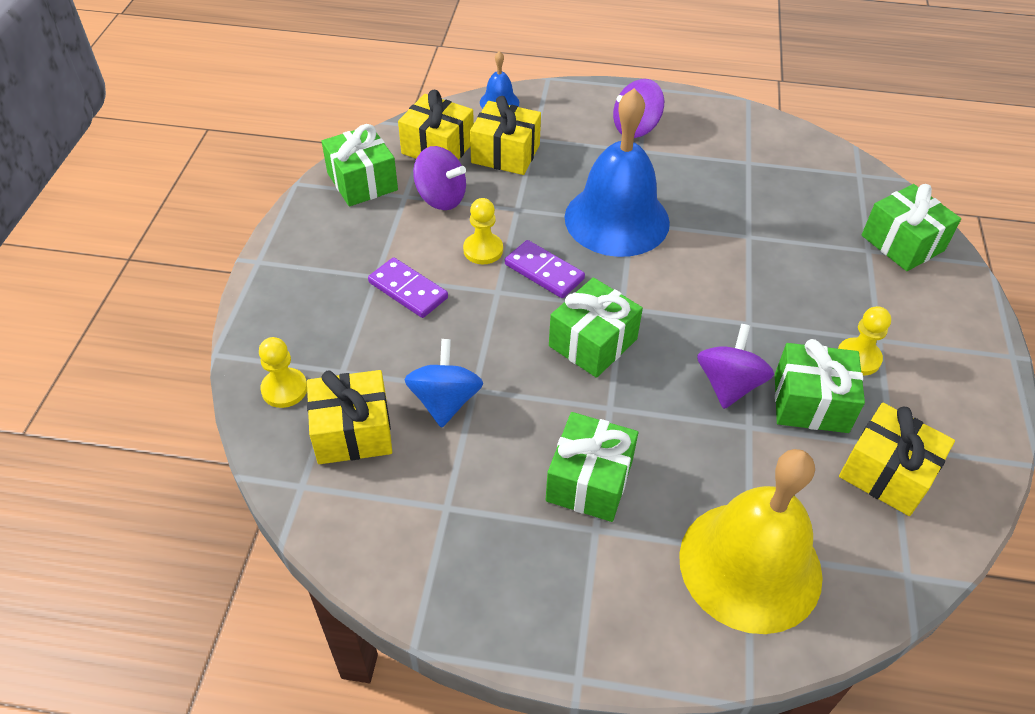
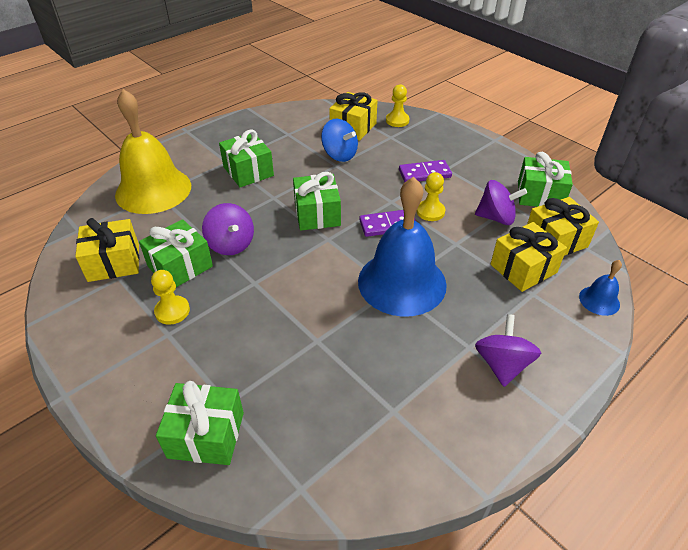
camera: 130 degrees right, 5 degrees down
(441, 198) = (496, 218): purple spinning top -> purple spinning top turned 150 degrees counterclockwise

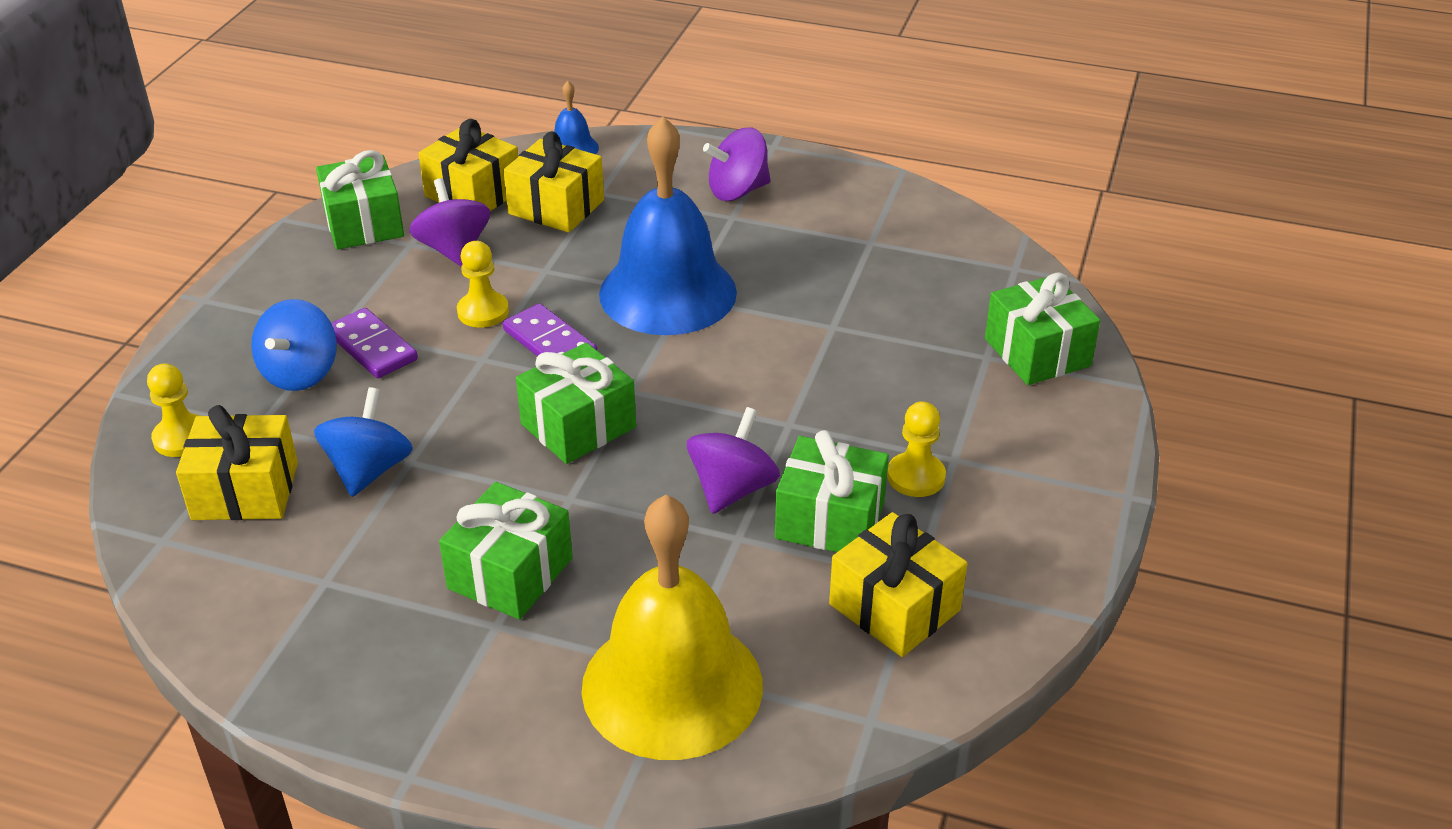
camera: 120 degrees left, 5 degrees down
(419, 152) = (300, 373): none -> blue spinning top

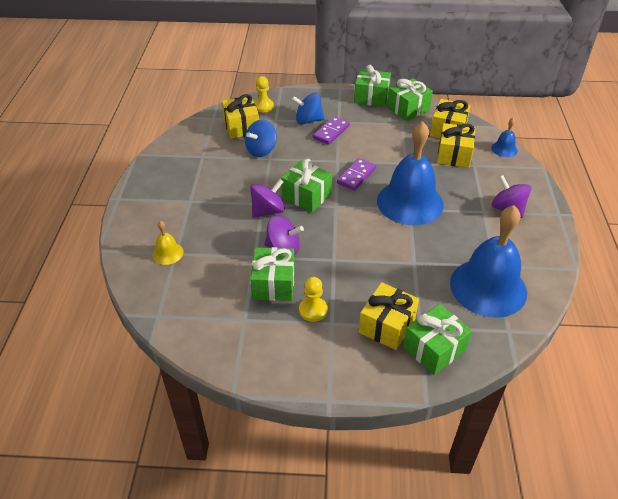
camera: 75 degrees right, 5 degrees up
(369, 470) = (261, 150): blue spinning top -> blue spinning top turned 135 degrees clockwise
(454, 250) = (404, 135): purple spinning top -> purple spinning top (268, 211)
(483, 312) = (367, 153): yellow pawn -> none
(510, 573) = (217, 198): green gift -> green gift (371, 97)
(672, 686) = (167, 253): yellow bell -> yellow bell, size x0.43
(894, 607) = (224, 314): yellow gift -> yellow gift (387, 325)
(918, 262) = (488, 287): none -> blue bell

